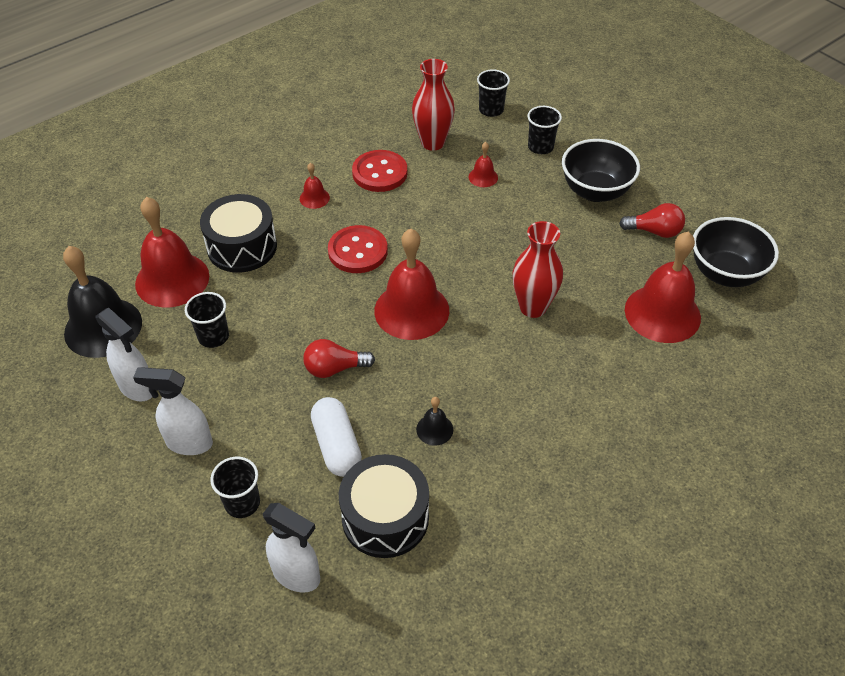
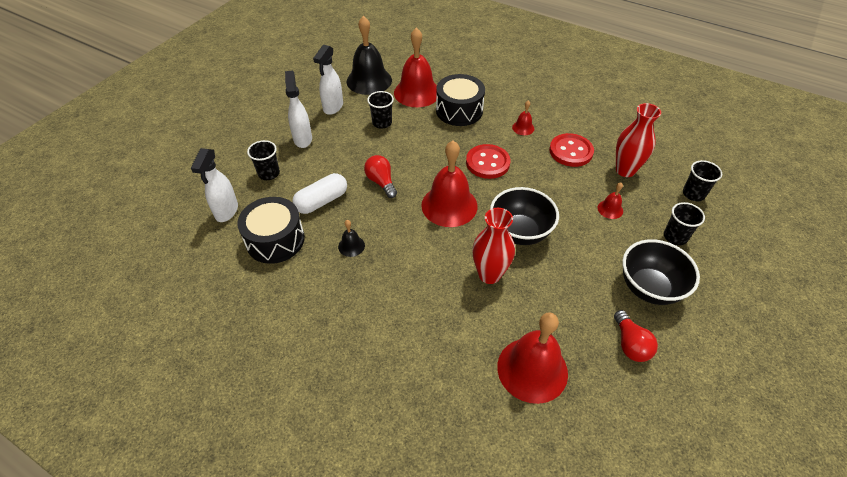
camera: 70 degrees right, 0 degrees up
(725, 273) = (613, 416): black bowl -> black bowl (520, 232)

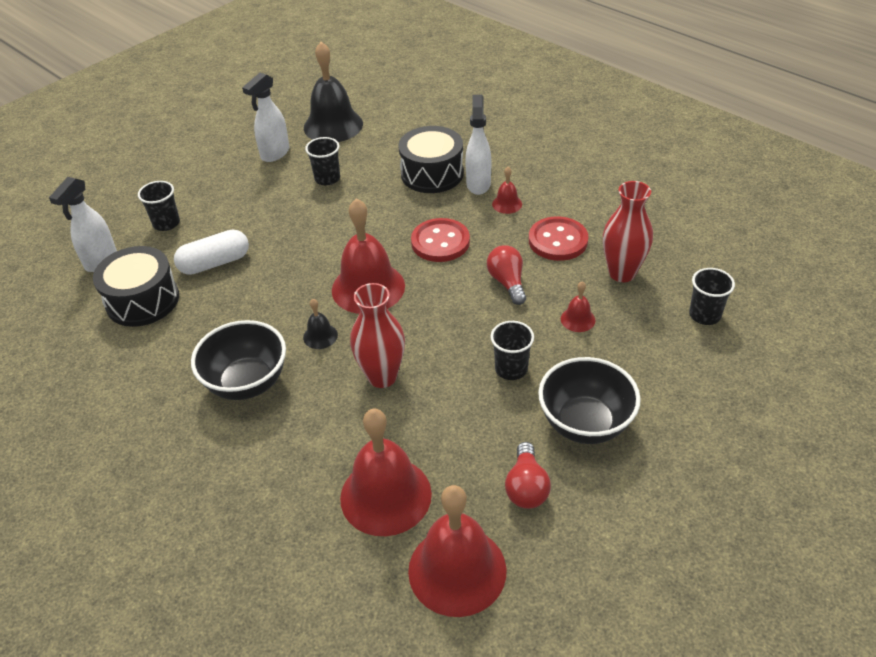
camera: 15 degrees right, 5 degrees down
(302, 139) = (223, 187): white spray bottle -> white spray bottle (478, 184)
(351, 246) = (228, 319): black bell -> black bell (320, 336)
(381, 182) = (296, 249): red light bulb -> red light bulb (507, 282)
(417, 92) = (387, 146): red bell -> red bell (457, 570)
(520, 232) = (444, 332): black bowl -> black bowl (247, 383)
(675, 237) = (651, 366): black cup -> black cup (511, 369)

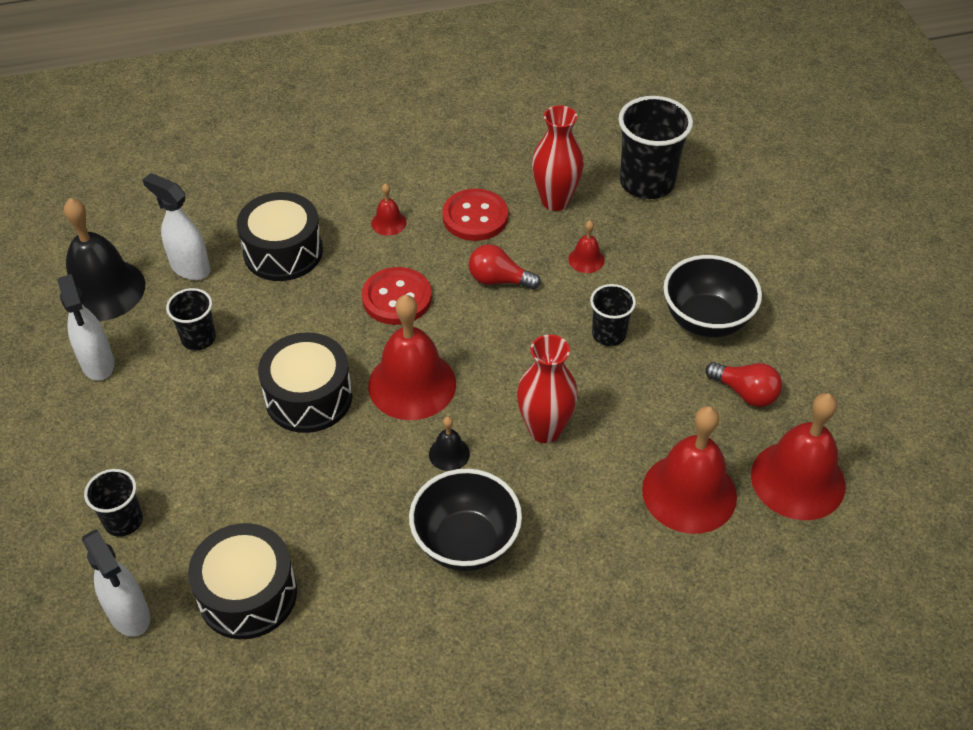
camera: 60 degrees left, 5 degrees up
(215, 263) = (247, 500): white capsule -> none
(317, 247) = (308, 397): none -> black drum
(478, 184) = (337, 227): white spray bottle -> white spray bottle (190, 268)
(704, 315) = (647, 182): black cup -> black cup, size x1.78

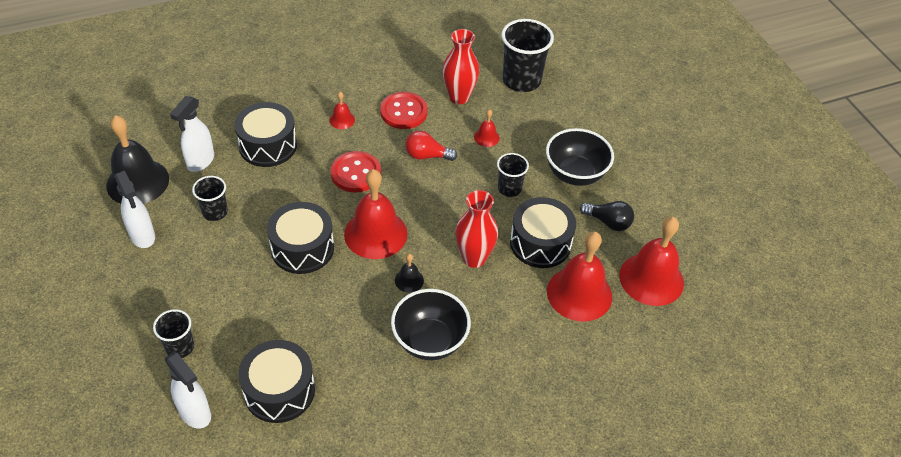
camera: 10 degrees left, 0 degrees up
(190, 268) = (200, 161): white spray bottle -> white spray bottle turned 90 degrees counterclockwise
(642, 415) = (540, 243): none -> black drum
(745, 393) = (608, 222): red light bulb -> black light bulb

